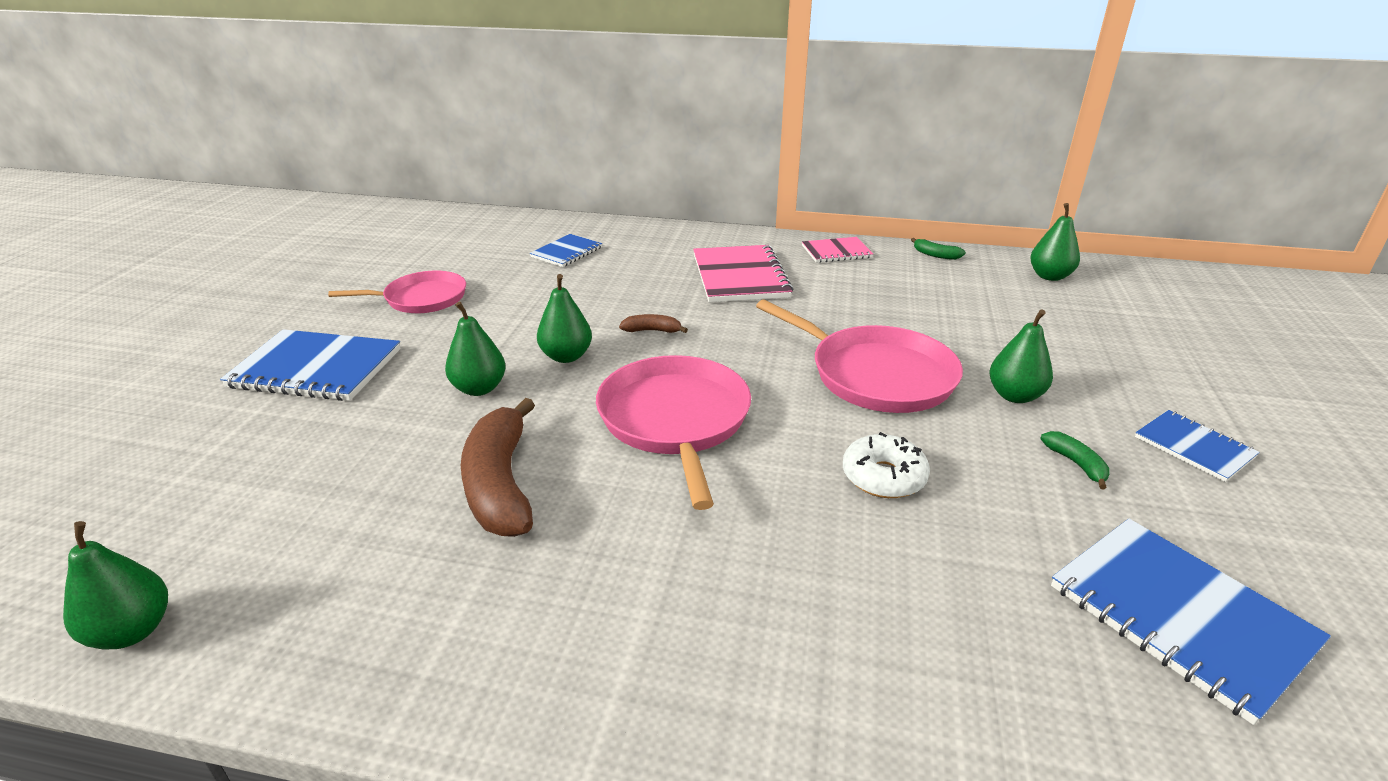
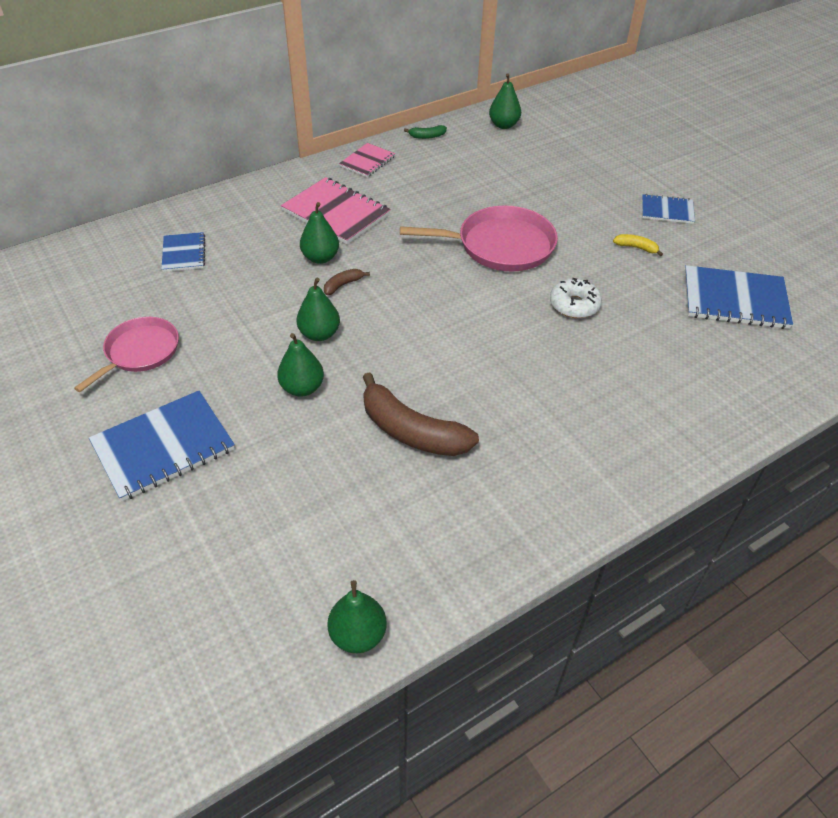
camera: 45 degrees left, 15 degrees up
(675, 420) = (442, 336): pink pan -> none
(1014, 396) = (574, 222): green pear -> green pear (320, 258)
(1076, 464) = (636, 248): green banana -> yellow banana

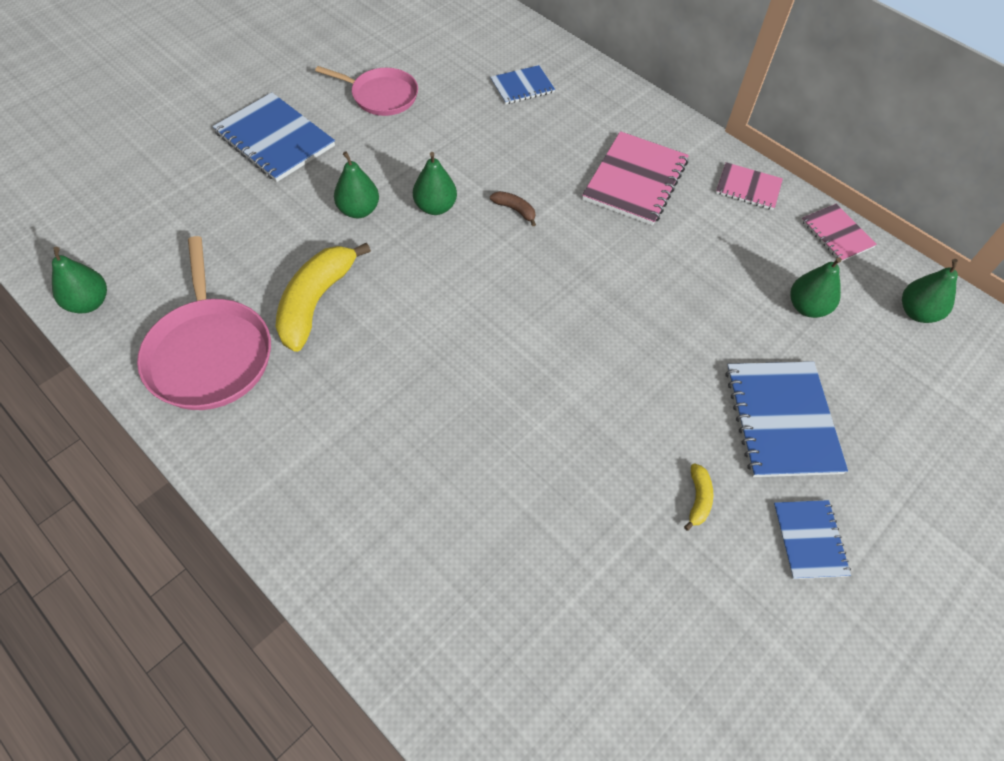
camera: 75 degrees right, 10 degrees up
(320, 258) = (552, 184): green pear -> green pear (807, 307)
(411, 431) = (316, 301): brown banana -> yellow banana
(427, 136) = (837, 234): green banana -> pink notebook
(500, 245) = (638, 340): pink pan -> pink pan (209, 353)
(574, 305) = (550, 430): white donut -> none
(735, 299) = (627, 637): blue notebook -> blue notebook (782, 420)

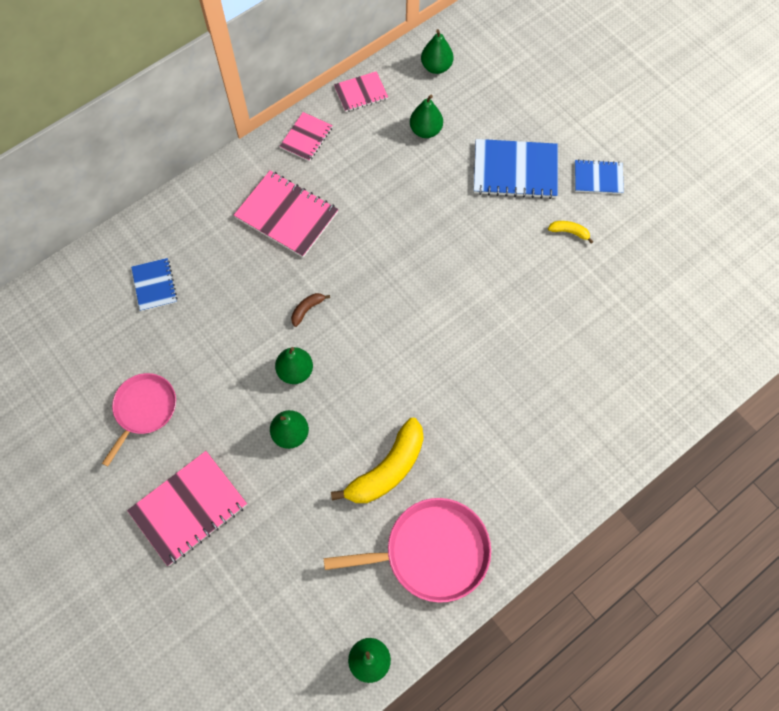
camera: 80 degrees left, 10 degrees up
(275, 139) = (188, 508): blue notebook -> pink notebook
(316, 301) = (387, 469): yellow banana -> yellow banana turned 75 degrees counterclockwise

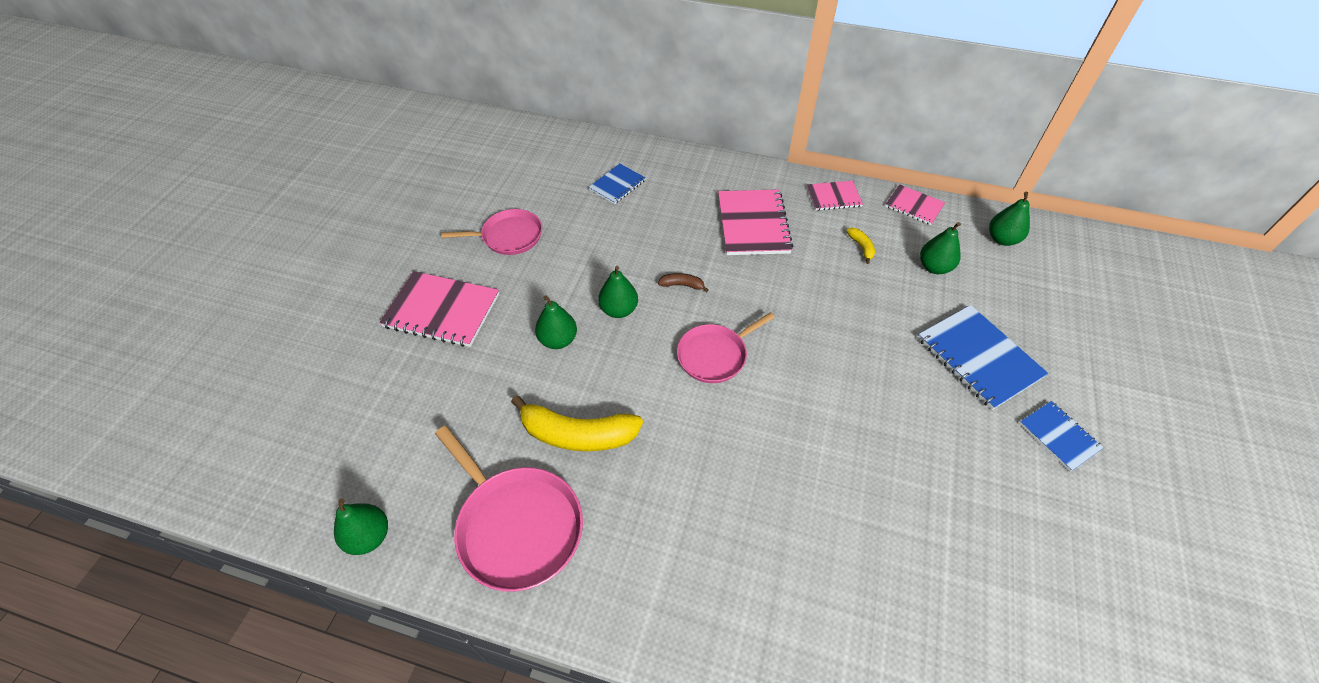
camera: 55 degrees right, 15 degrees down
(389, 332) = (715, 355): none -> pink pan
(569, 232) = (970, 446): yellow banana -> yellow banana (861, 247)

